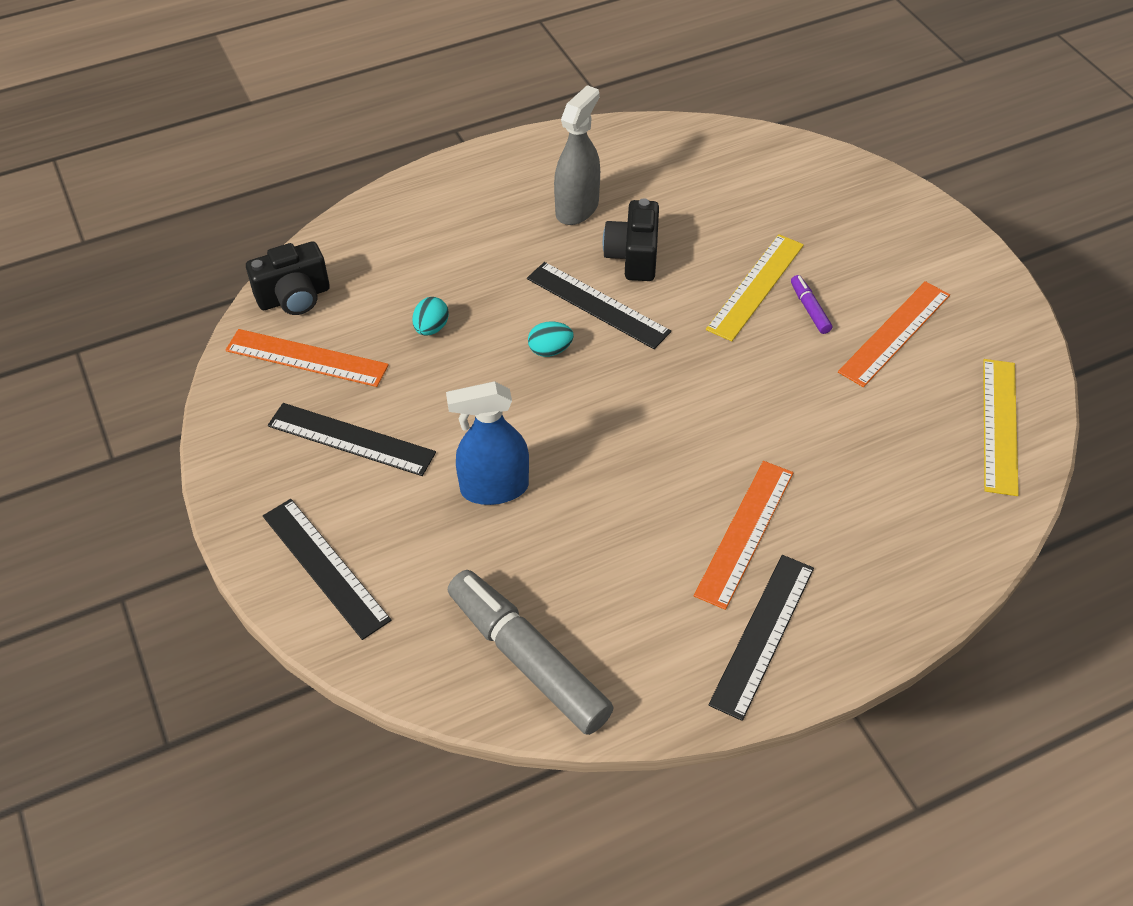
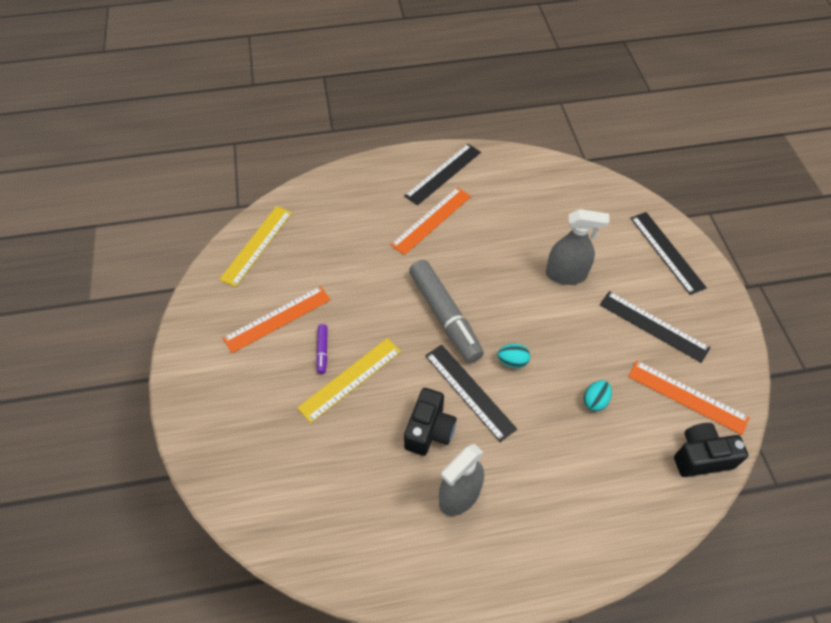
camera: 165 degrees left, 5 degrees up
(494, 488) = (566, 274): blue spray bottle -> grey spray bottle
(528, 659) = (561, 187): grey marker -> grey marker (445, 316)

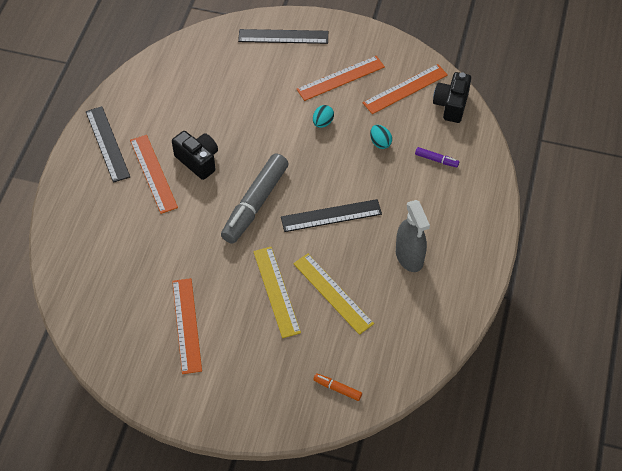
camera: 65 degrees left, 0 degrees up
(257, 245) = (94, 316): yellow ruler -> yellow ruler (333, 293)
(257, 488) = (337, 389): none -> orange marker
(322, 351) = (239, 302): purple marker -> purple marker (436, 160)
(429, 430) = (349, 255): black camera -> black camera (198, 161)
(445, 316) = (255, 203): grey marker -> grey marker turned 120 degrees clockwise
(512, 361) = (321, 177): turquoise egg -> turquoise egg (323, 122)
(566, 274) = (265, 108): grey spray bottle -> none
(653, 326) = (340, 78): black ruler -> orange ruler

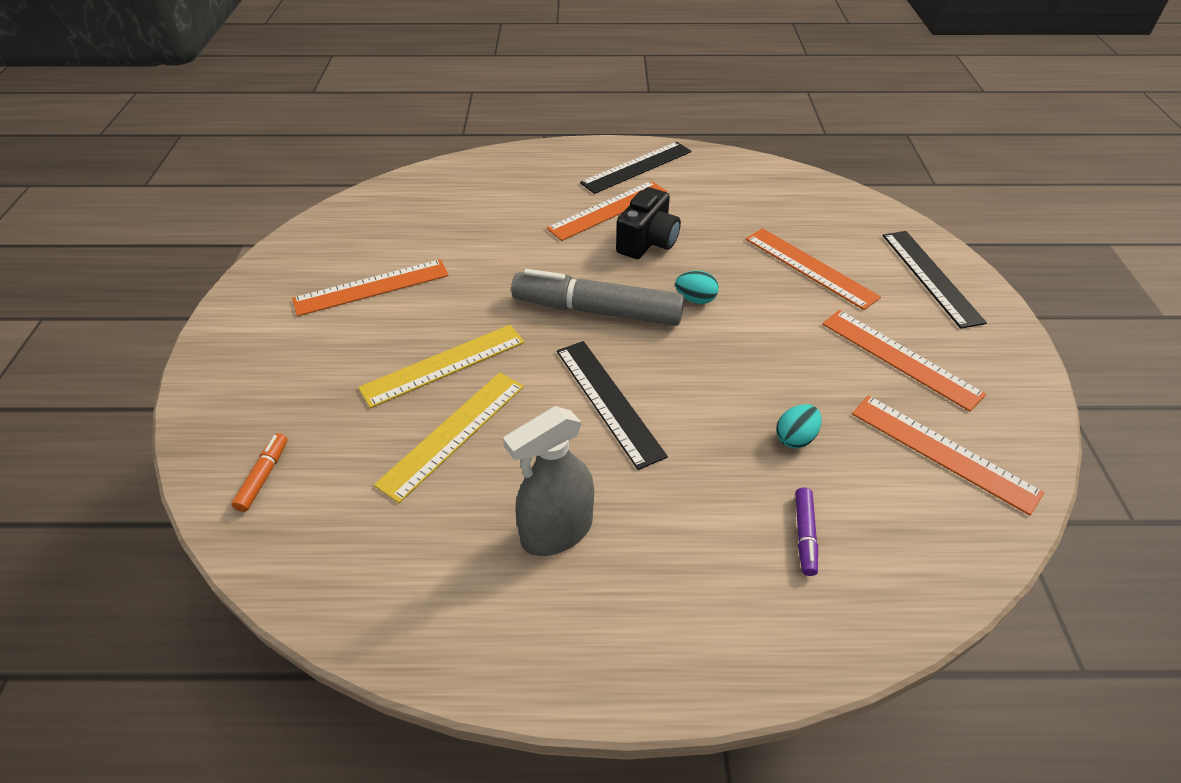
camera: 75 degrees right, 10 degrees down
(254, 88) = (809, 267): none -> orange ruler
(323, 122) = (792, 354): turquoise egg -> turquoise egg (695, 299)
(451, 105) = (958, 536): black camera -> none

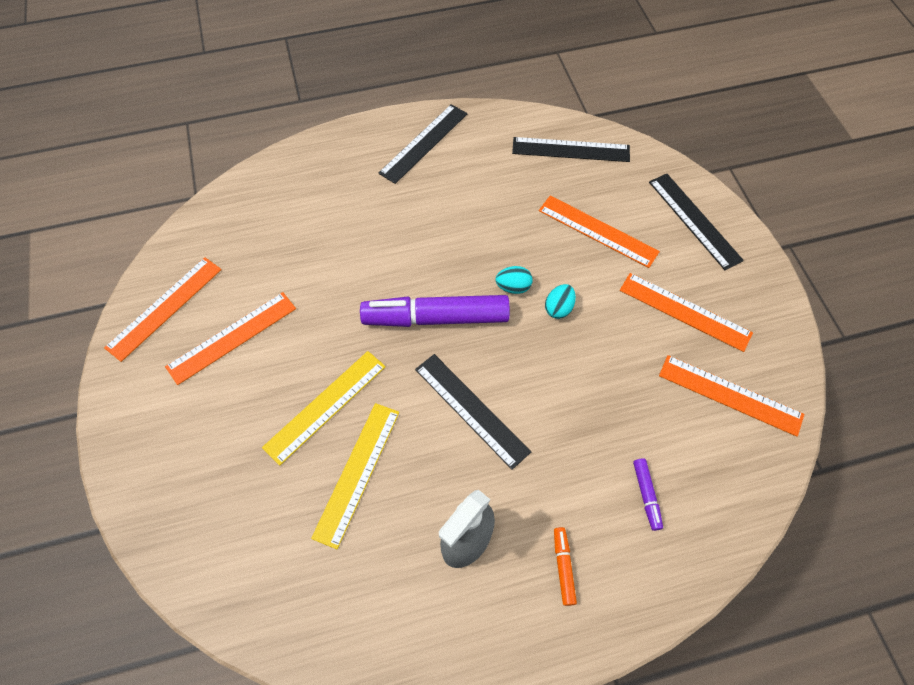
camera: 15 degrees left, 15 degrees up
(263, 476) = (217, 554): orange marker -> orange marker (563, 567)
(597, 311) = (436, 318): grey marker -> purple marker
(608, 210) = (413, 201): orange ruler -> orange ruler (164, 307)
(647, 242) = (457, 232): black camera -> none
(795, 438) = (622, 409): turquoise egg -> turquoise egg (558, 308)
(797, 195) = (571, 149): none -> black ruler

